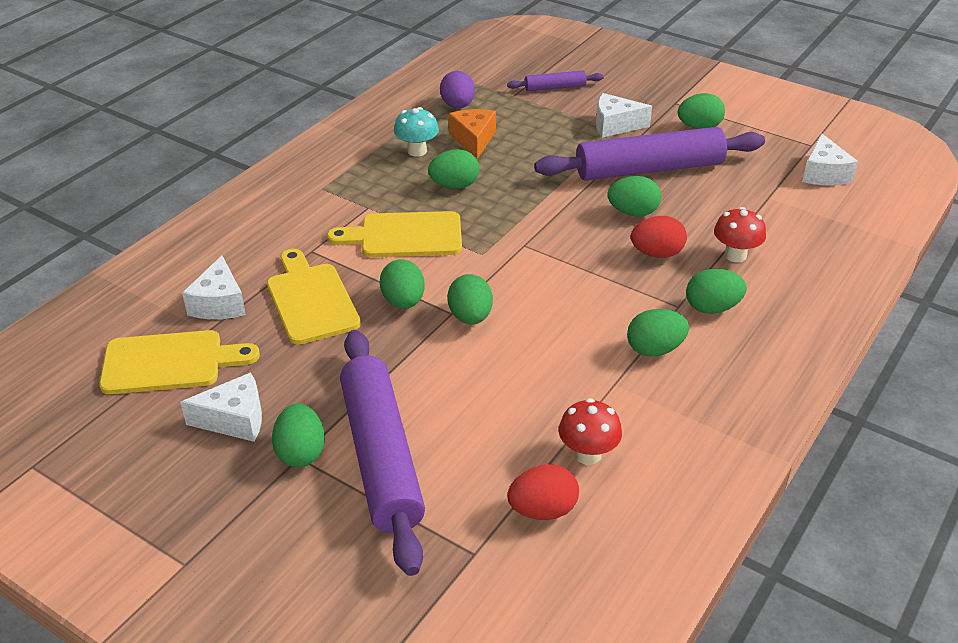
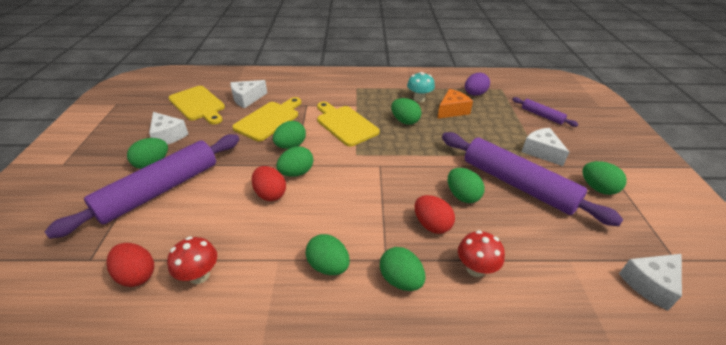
camera: 55 degrees right, 0 degrees up
(492, 354) = (270, 194): none -> red egg

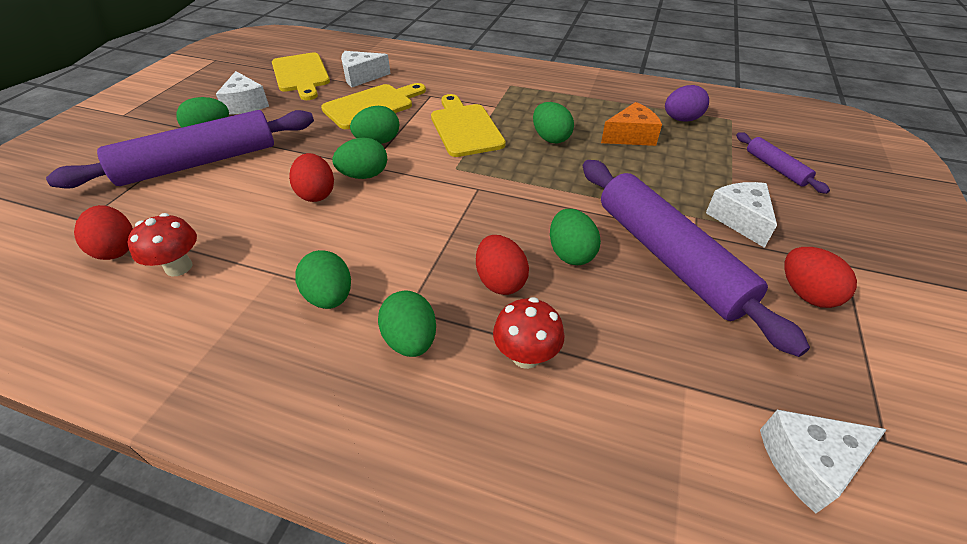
camera: 20 degrees right, 5 degrees up
(419, 99) = (590, 113): turquoise mushroom -> none
(597, 188) = (806, 293): green egg -> red egg

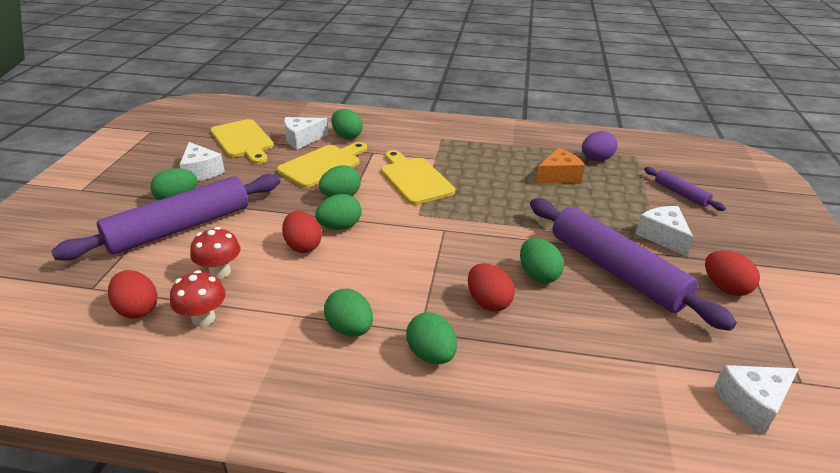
camera: 10 degrees left, 10 degrees down
(526, 356) = (527, 355): red mushroom -> red mushroom (220, 272)
(550, 138) = (492, 183): green egg -> green egg (347, 136)

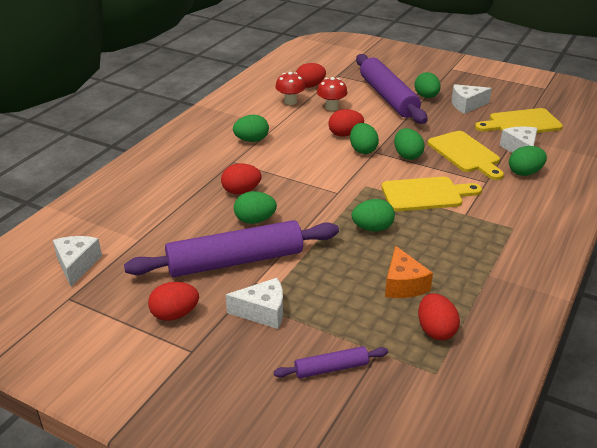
camera: 110 degrees right, 0 degrees up
(431, 354) = (211, 161): green egg -> green egg (372, 228)
(596, 159) = (435, 330): purple egg -> red egg

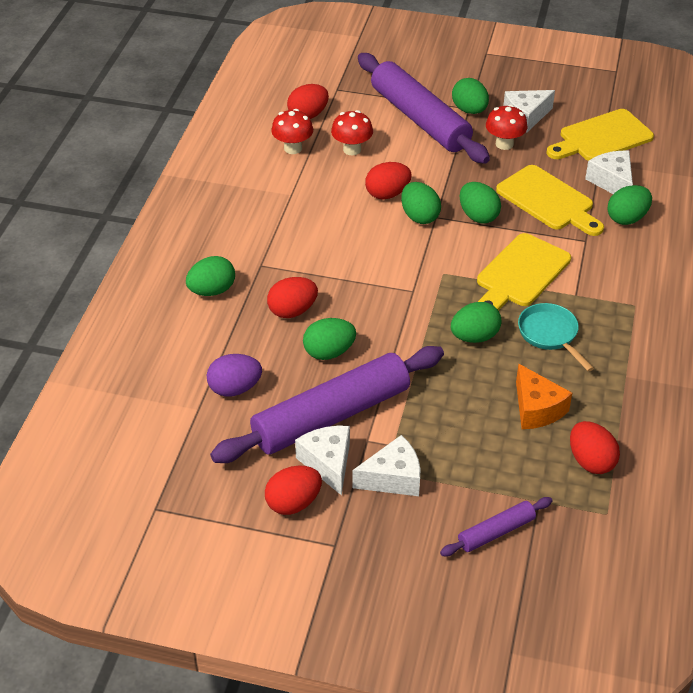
camera: 15 degrees left, 10 degrees up
(77, 265) = (140, 461): white cheese -> white cheese (328, 463)
(173, 231) = (235, 388): none -> purple egg
(251, 140) = (269, 225): green egg -> green egg (212, 291)
(426, 194) = (520, 274): yellow cutting board -> yellow cutting board turned 150 degrees clockwise
(434, 237) = (550, 335): none -> turquoise pan
(444, 118) = (504, 144): none -> red mushroom

